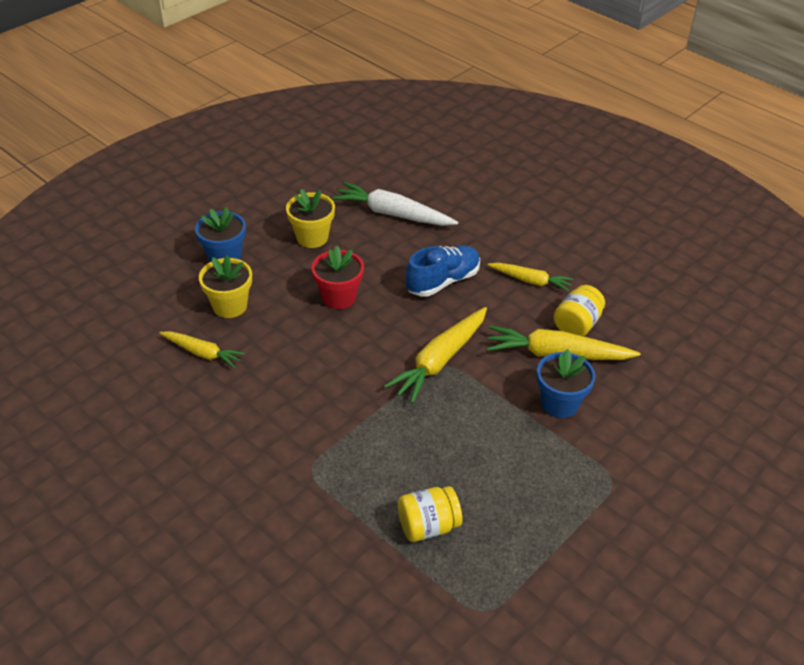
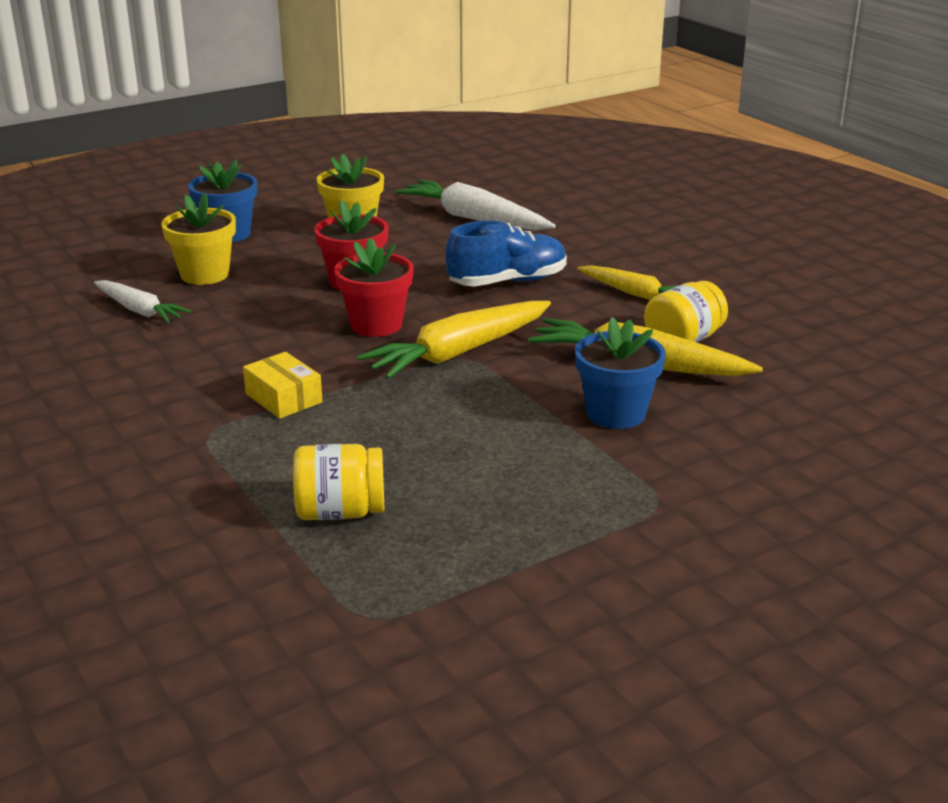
camera: 15 degrees right, 15 degrees down
(202, 353) = (139, 310): yellow carrot -> white carrot
(345, 426) = (283, 398): none -> yellow box
(373, 341) = (376, 325): none -> red flower pot

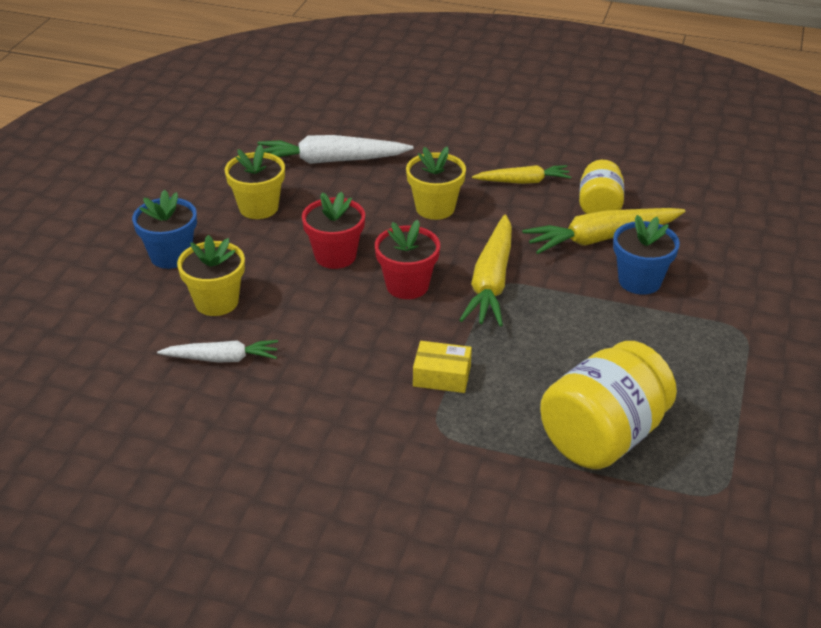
camera: 40 degrees left, 10 degrees up
(340, 512) = (603, 437): yellow jar -> yellow jar, size x1.72
(507, 282) = (435, 208): blue shoe -> yellow flower pot

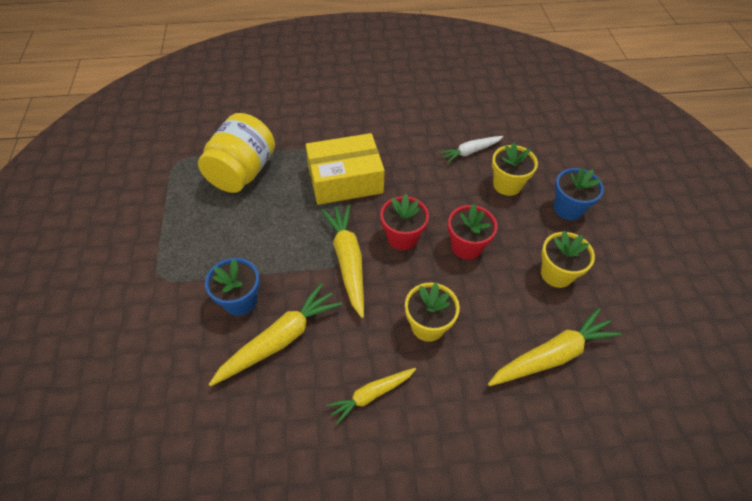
camera: 155 degrees right, 15 degrees up
(331, 161) = (552, 355): white carrot -> yellow carrot
(442, 376) = (345, 180): yellow box -> yellow box, size x2.09
(599, 207) = (291, 383): yellow jar -> none

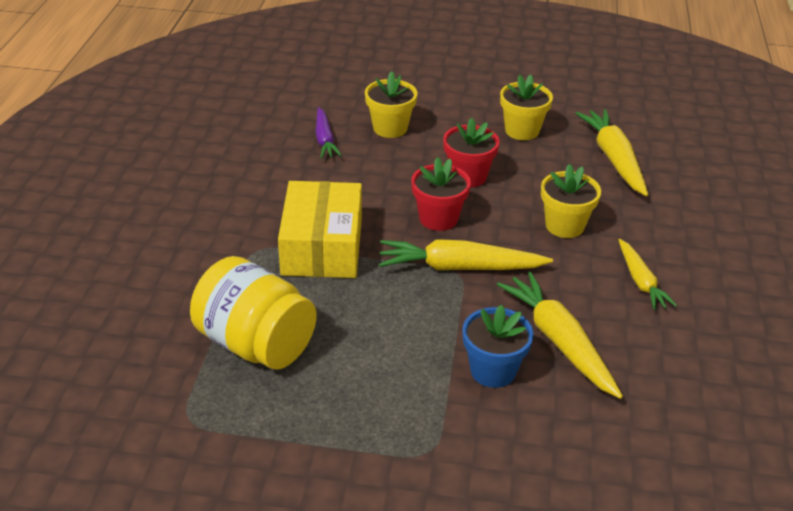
camera: 75 degrees left, 15 degrees down
(470, 152) = (324, 139): white carrot -> purple carrot
(568, 208) = (441, 101): blue flower pot -> none

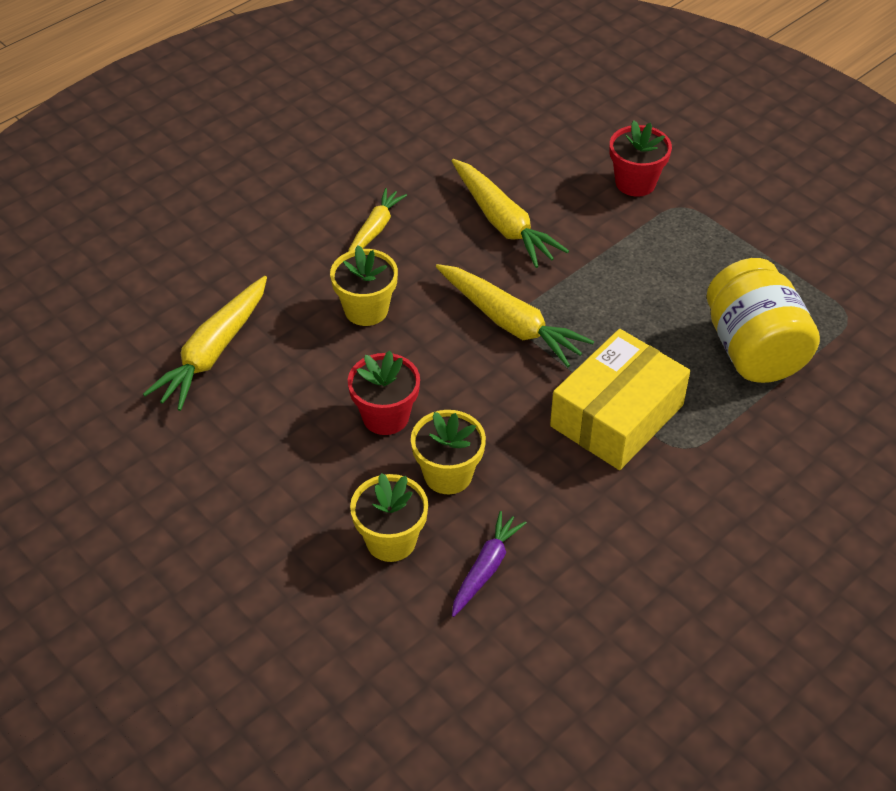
camera: 140 degrees left, 10 degrees up
(438, 218) = (473, 383): red flower pot -> red flower pot (635, 183)
(493, 371) = (578, 230): blue flower pot -> none
(522, 130) = (250, 445): yellow flower pot -> yellow flower pot (448, 475)
(559, 341) = (503, 223): yellow carrot -> yellow carrot turned 45 degrees counterclockwise

